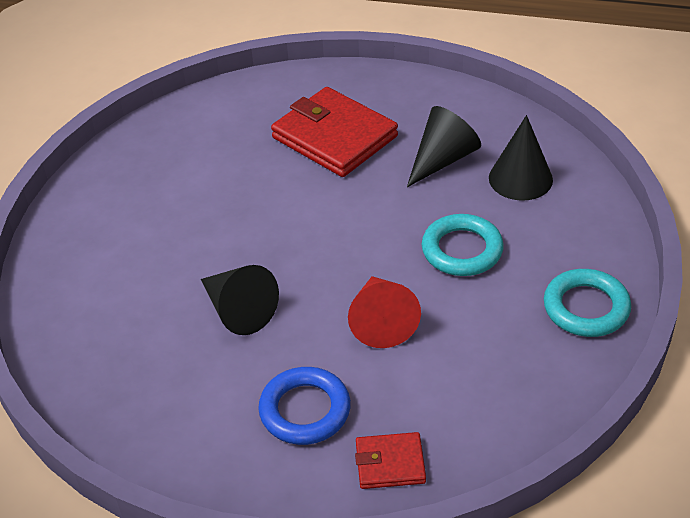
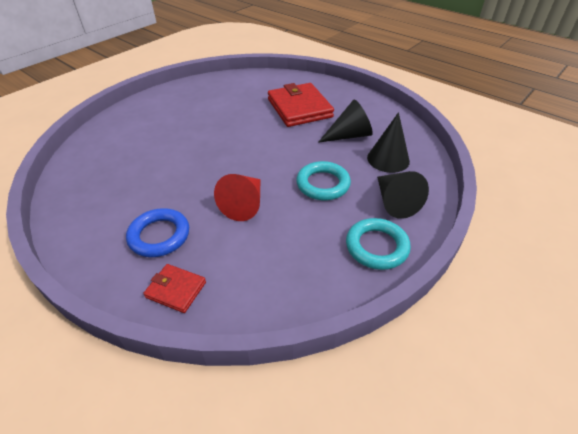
camera: 25 degrees right, 0 degrees up
(238, 310) = (176, 170): black cone -> black cone (394, 202)

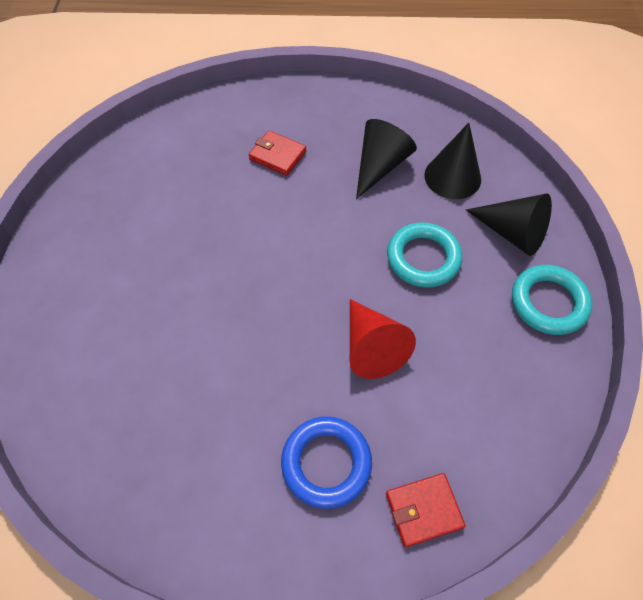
camera: 40 degrees left, 15 degrees up
(299, 108) = (277, 155): red wallet -> red wallet, size x0.50

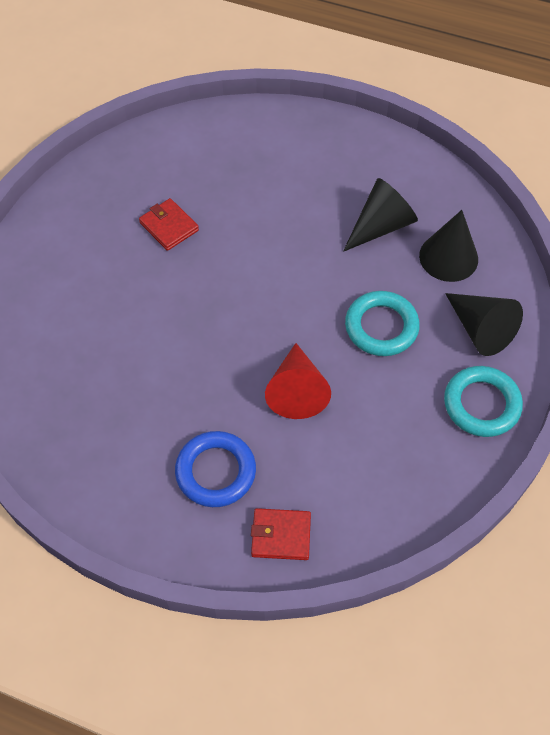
camera: 20 degrees right, 0 degrees up
(277, 155) = (286, 187): red wallet -> red wallet (169, 226)

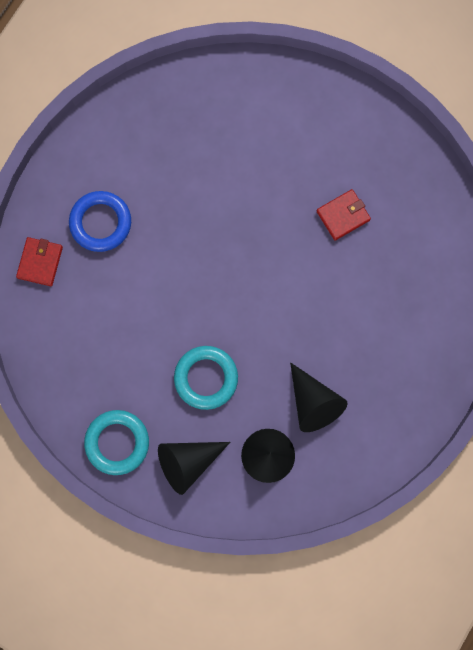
camera: 100 degrees right, 20 degrees up
(297, 390) = (158, 296): red cone -> none

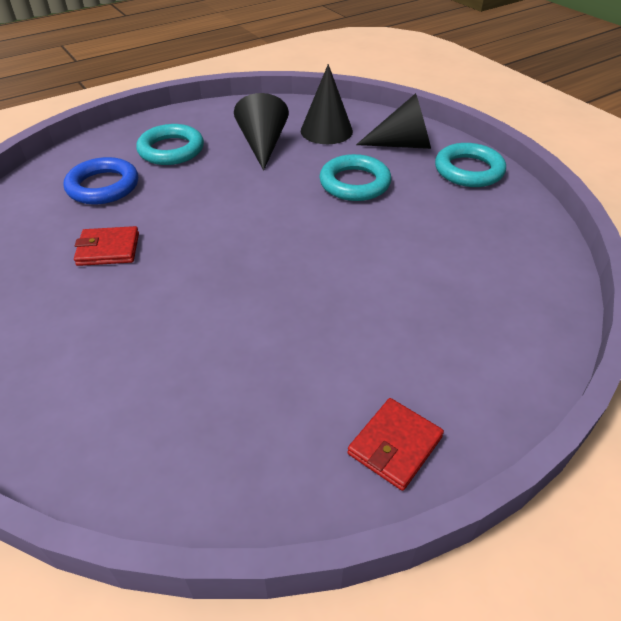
camera: 155 degrees left, 35 degrees down
(40, 262) = (523, 331): red wallet -> red wallet (395, 445)
(100, 223) = (417, 344): blue ring -> blue ring (103, 186)
(388, 357) = (171, 150): none -> turquoise ring

